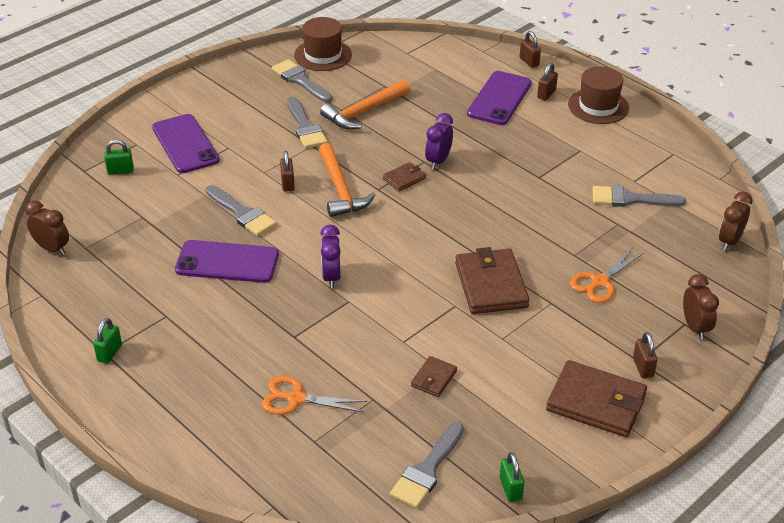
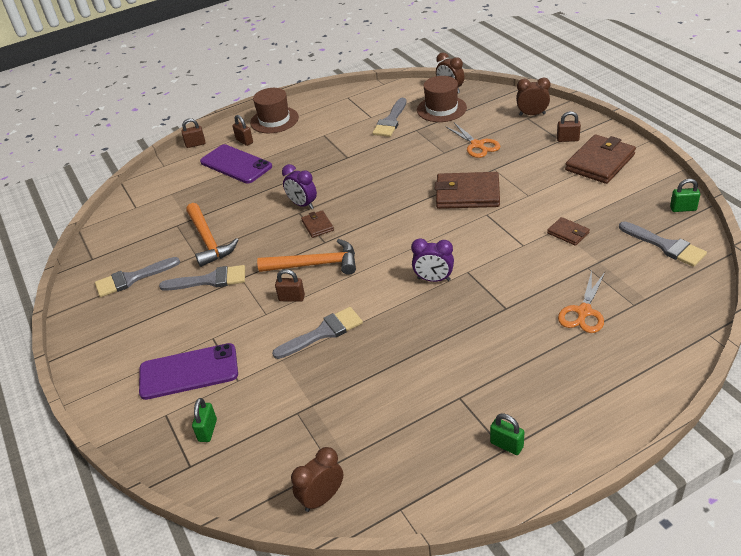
camera: 70 degrees left, 0 degrees up
(227, 262) = (392, 347): purple phone -> none
(323, 55) = (100, 260): brown hat -> brown hat (441, 109)

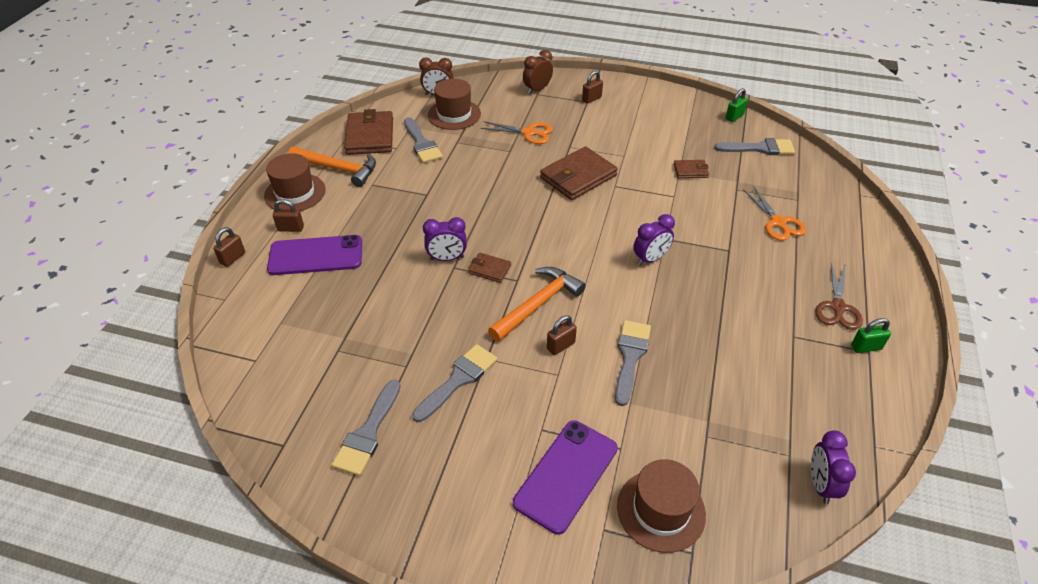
camera: 50 degrees left, 5 degrees up
(207, 430) = (661, 510): green padlock -> brown hat
(208, 241) = (399, 344): orange hammer -> orange hammer (338, 169)
(322, 498) = (820, 484): brown clock -> purple clock
(531, 403) = (837, 307): none -> brown scissors
(600, 162) = (638, 107): brown wallet -> brown wallet (370, 136)

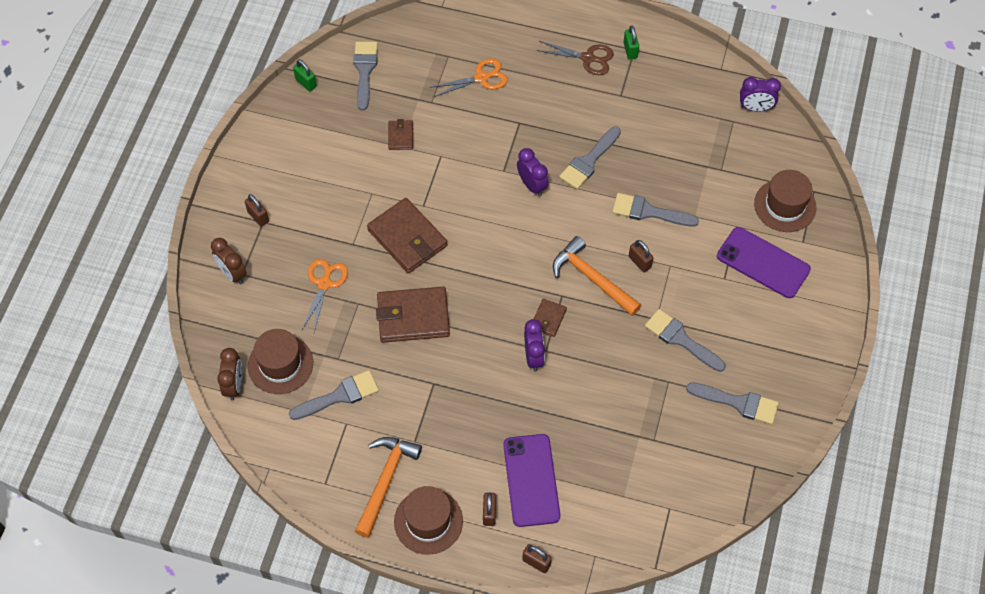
camera: 90 degrees left, 15 degrees up
(370, 136) = (321, 455): brown wallet -> brown wallet (413, 317)
(691, 305) = (589, 161): none -> grey brush

